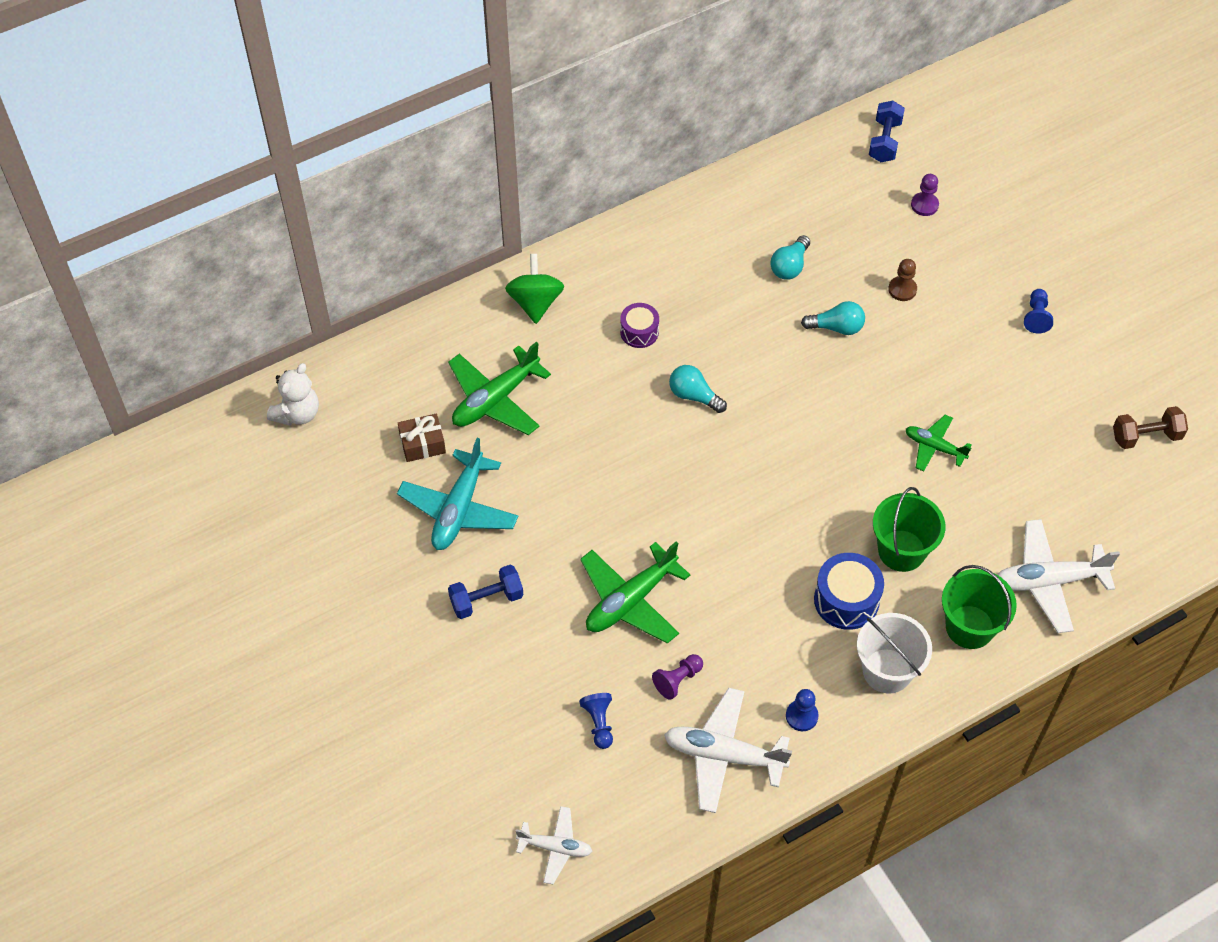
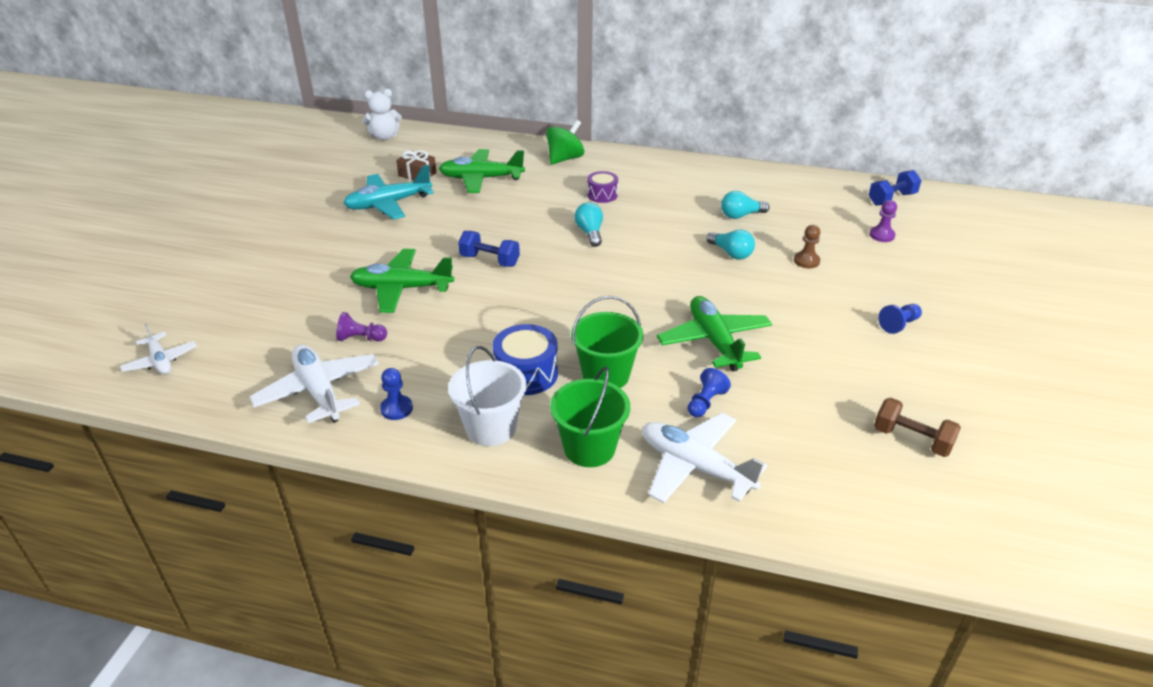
camera: 45 degrees right, 20 degrees down
(486, 599) = (335, 242): blue dumbbell -> blue dumbbell (489, 260)
(599, 723) = (287, 326): blue pawn -> blue pawn (705, 402)
(934, 447) = (714, 341): green plane -> green plane, size x1.69

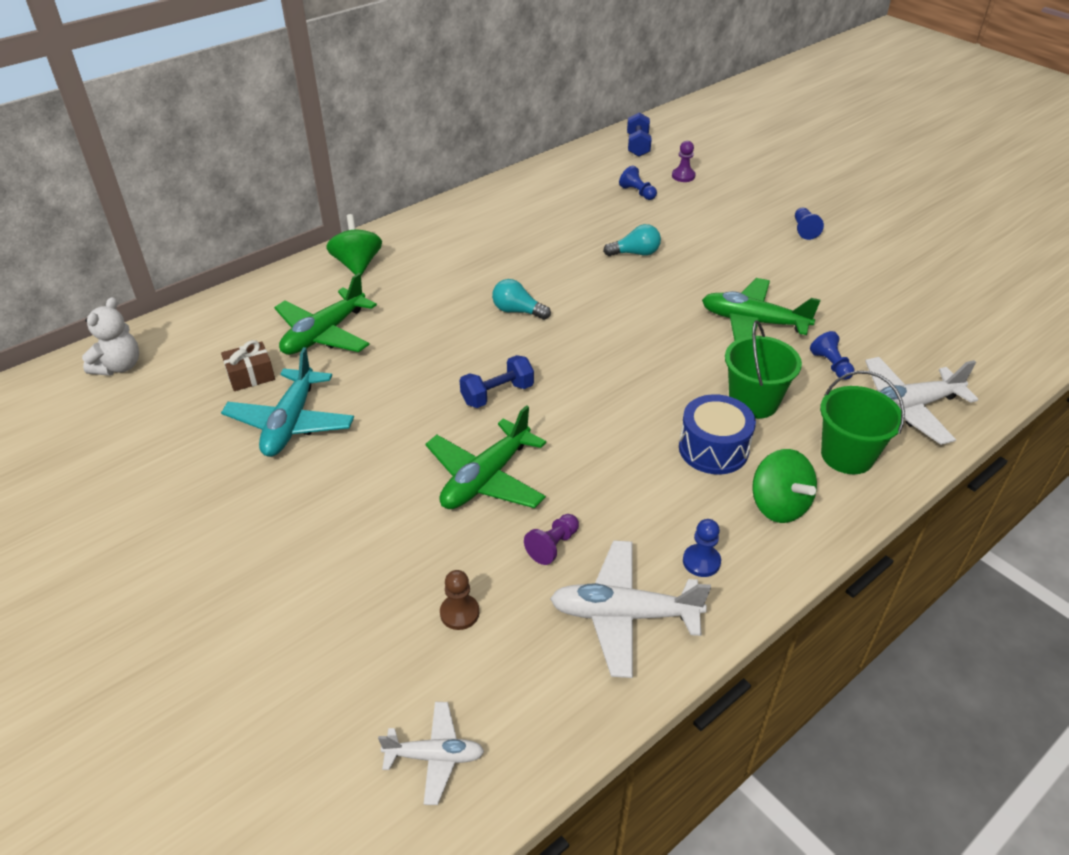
camera: 55 degrees left, 5 degrees up
(491, 428) = (778, 505): white bucket -> green spinning top
(602, 195) = (457, 274): purple drum -> none
(740, 215) = (582, 221): turquoise light bulb -> none
(806, 261) = (684, 225): brown pawn -> brown pawn (459, 613)
(819, 224) = (637, 193): none -> blue pawn
(912, 440) = (938, 294): brown dumbbell -> none

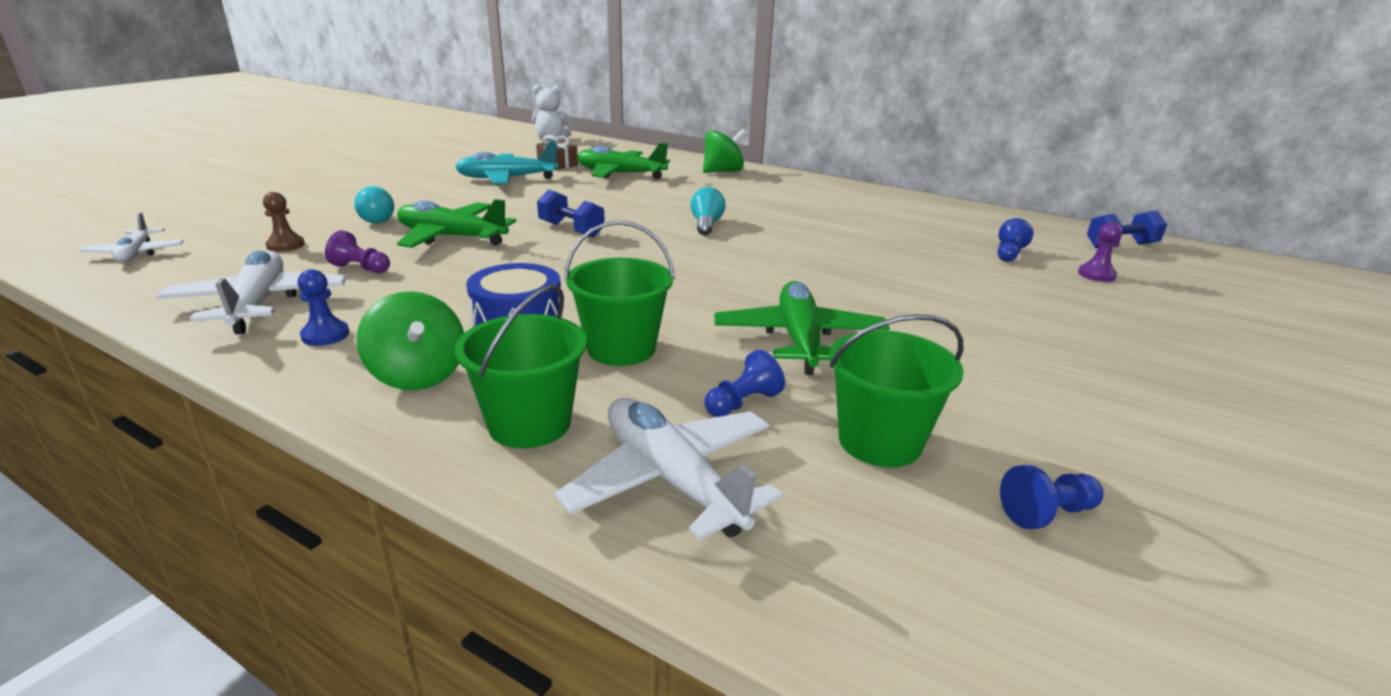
camera: 70 degrees right, 15 degrees down
(635, 253) = (873, 263): turquoise light bulb -> turquoise light bulb (376, 219)
(778, 505) = (418, 375): green spinning top -> green spinning top turned 75 degrees counterclockwise
(804, 230) = (1097, 366): blue pawn -> blue pawn (1047, 513)
(873, 328) = (879, 441): none -> green bucket

